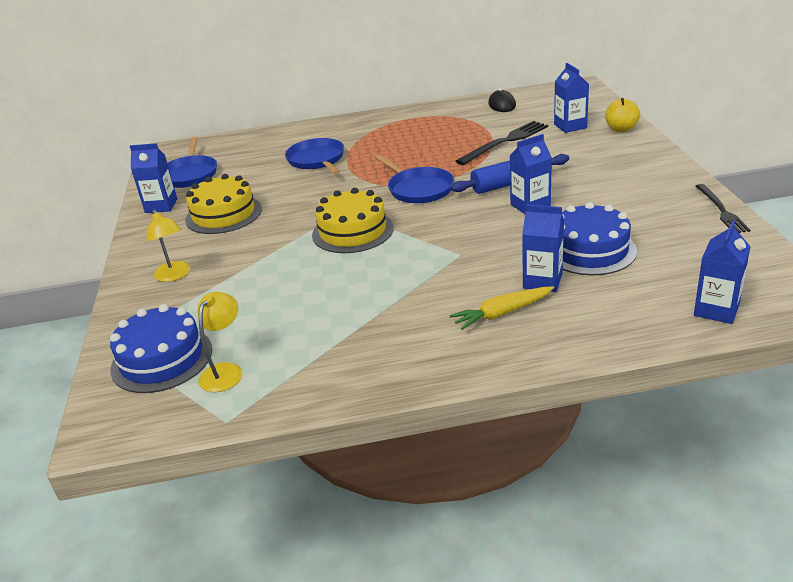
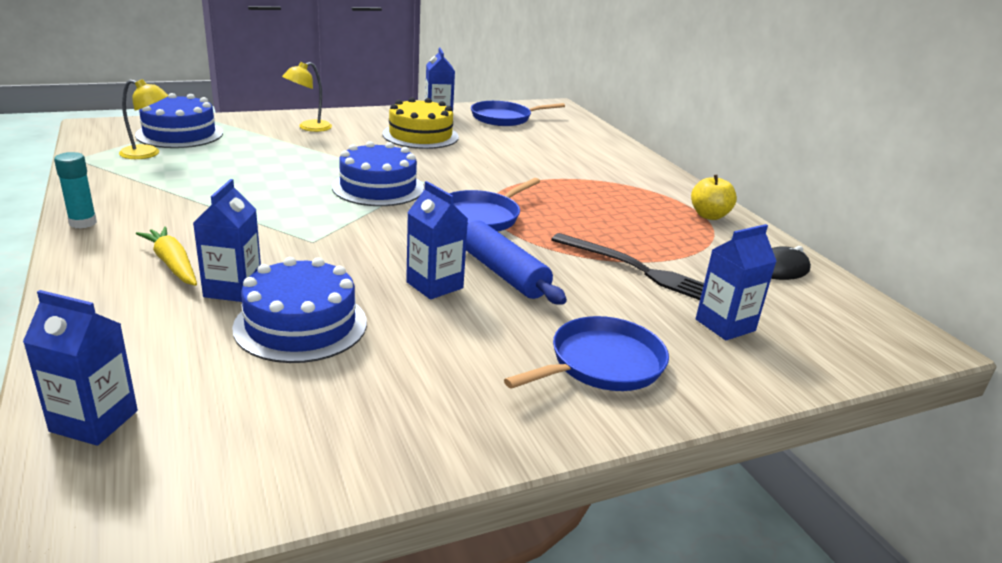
camera: 70 degrees right, 5 degrees down
(317, 160) = (549, 165): blue pan -> blue pan (602, 364)
(352, 231) = (378, 187): yellow cake -> blue cake
(415, 377) = (83, 223): none -> turquoise glue stick
(621, 129) = (737, 376): yellow apple -> yellow apple (709, 216)
(721, 210) = (412, 465): black fork -> none

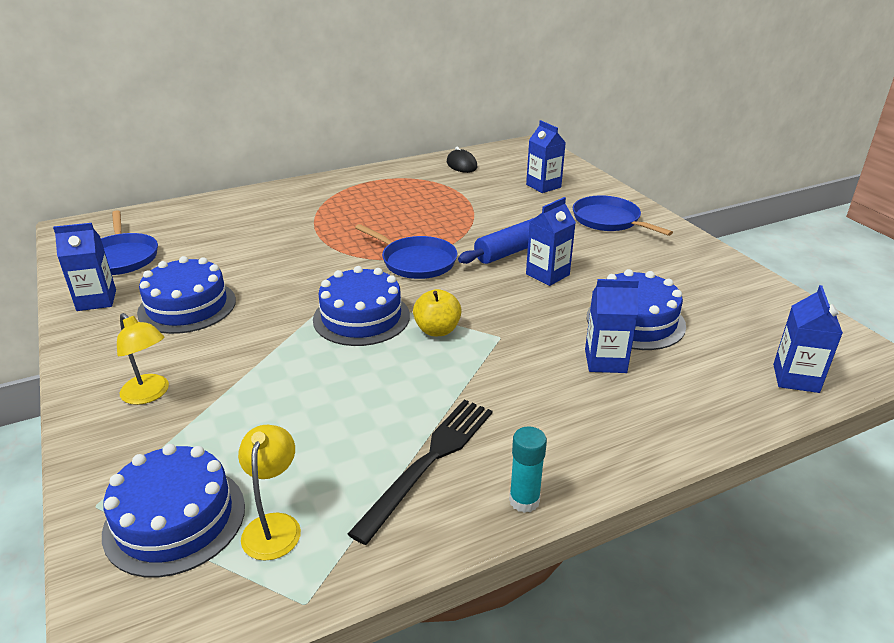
camera: 90 degrees left, 5 degrees up
(172, 264) = (582, 405): yellow carrot -> none
(420, 135) = (187, 306): yellow cake -> blue cake
(640, 270) = (485, 204): black fork -> black fork (429, 461)
(709, 216) = (382, 177): yellow apple -> yellow apple (437, 330)

